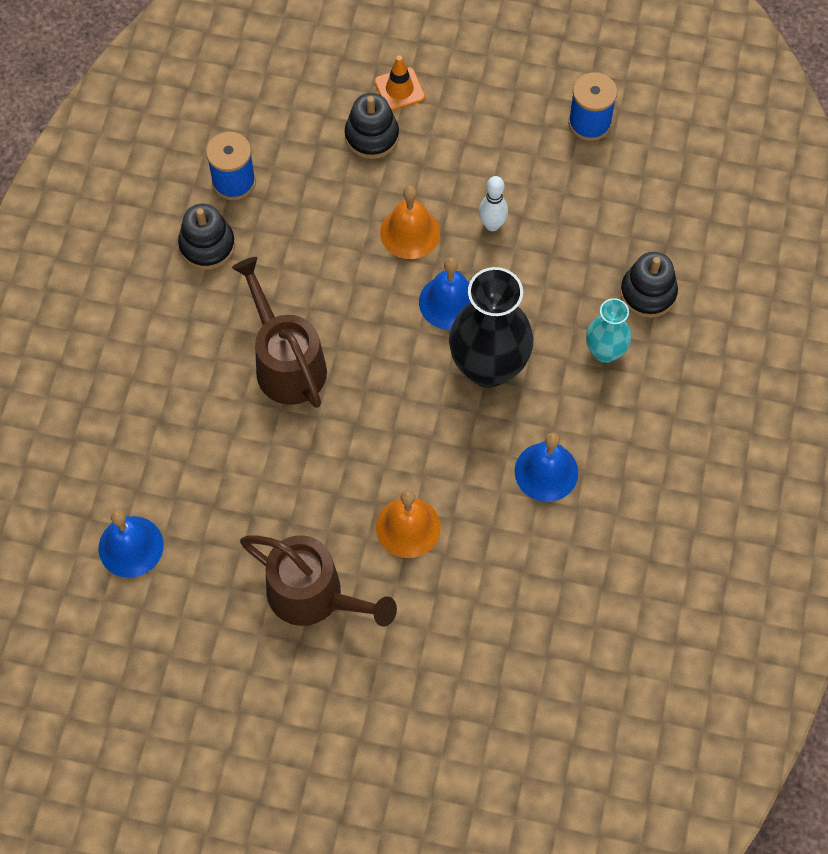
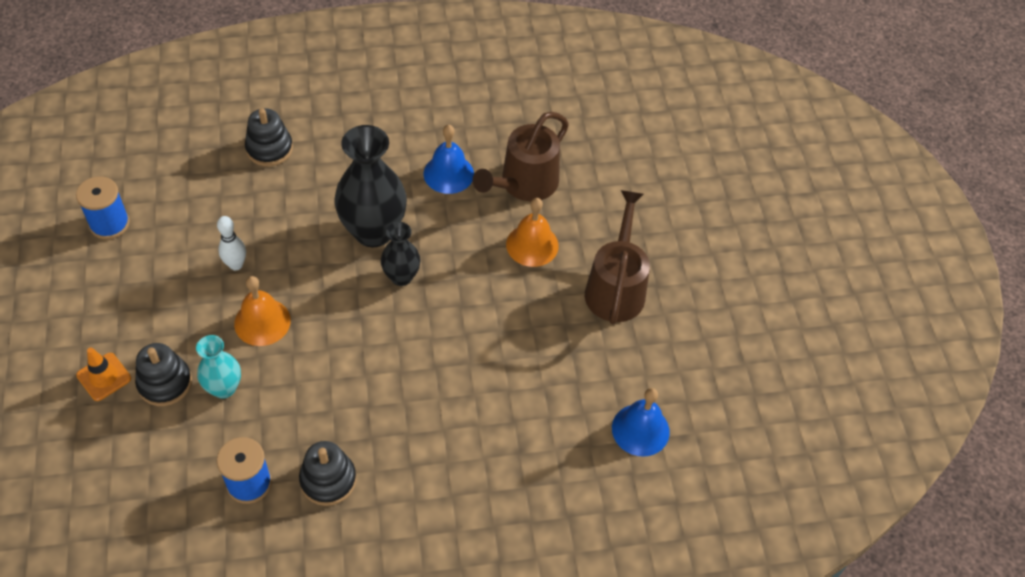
camera: 115 degrees left, 10 degrees down
(286, 362) = (424, 374): brown watering can -> brown watering can (523, 184)
(416, 377) = (401, 277): none -> black vase
(449, 302) = (323, 274): blue bell -> none
(605, 351) = (331, 163): turquoise vase -> turquoise vase (224, 388)

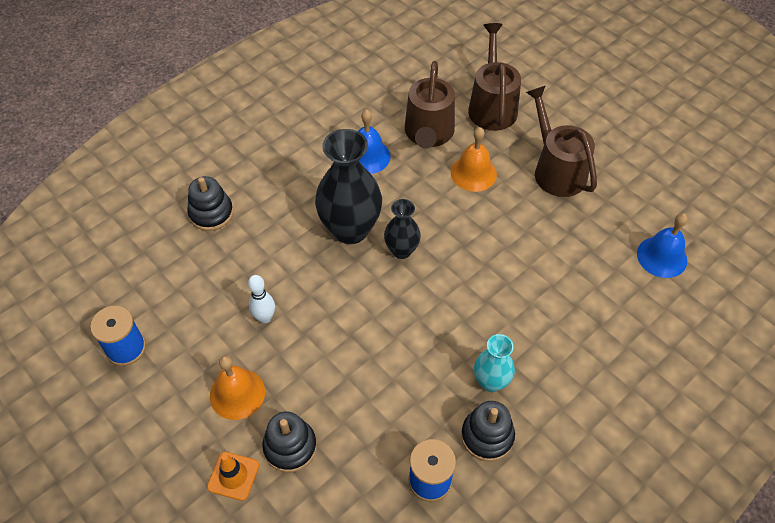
camera: 30 degrees left, 0 degrees up
(224, 388) = (342, 419): turquoise vase -> turquoise vase (491, 381)
(262, 322) = (326, 348): orange bell -> orange bell (237, 394)
(611, 190) = (492, 105): none -> brown watering can

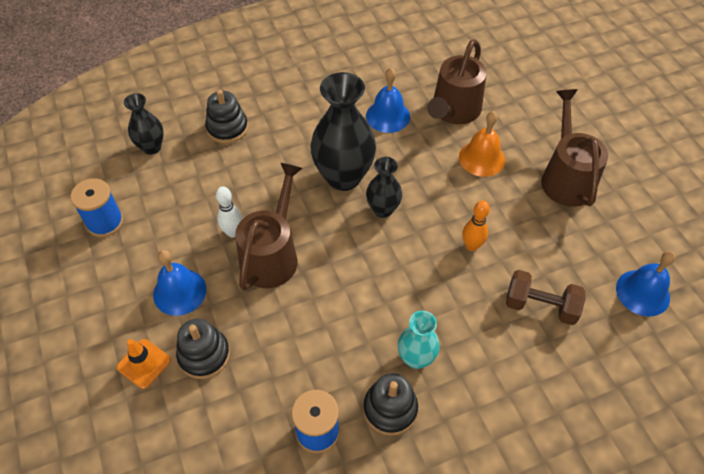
camera: 20 degrees right, 0 degrees up
(140, 256) = (151, 147): none -> black vase
(237, 394) = (179, 292): orange bell -> blue bell
(492, 105) = (526, 101): brown watering can -> brown watering can (272, 254)
(498, 260) = (471, 246): none -> orange bowling pin
(580, 297) = (540, 306): none -> brown dumbbell

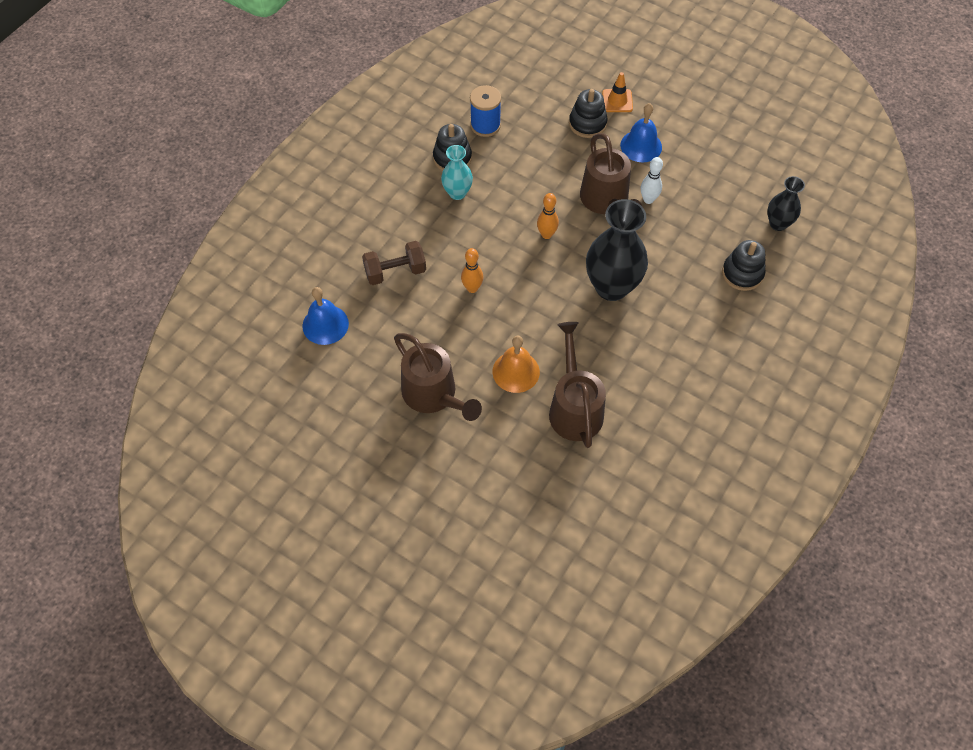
camera: 145 degrees right, 5 degrees up
(105, 222) = (740, 156): blue spool -> none
(359, 256) = (546, 234): none -> orange bowling pin
(383, 209) = (559, 278): black vase -> none
(388, 116) = (626, 366): blue bell -> none

